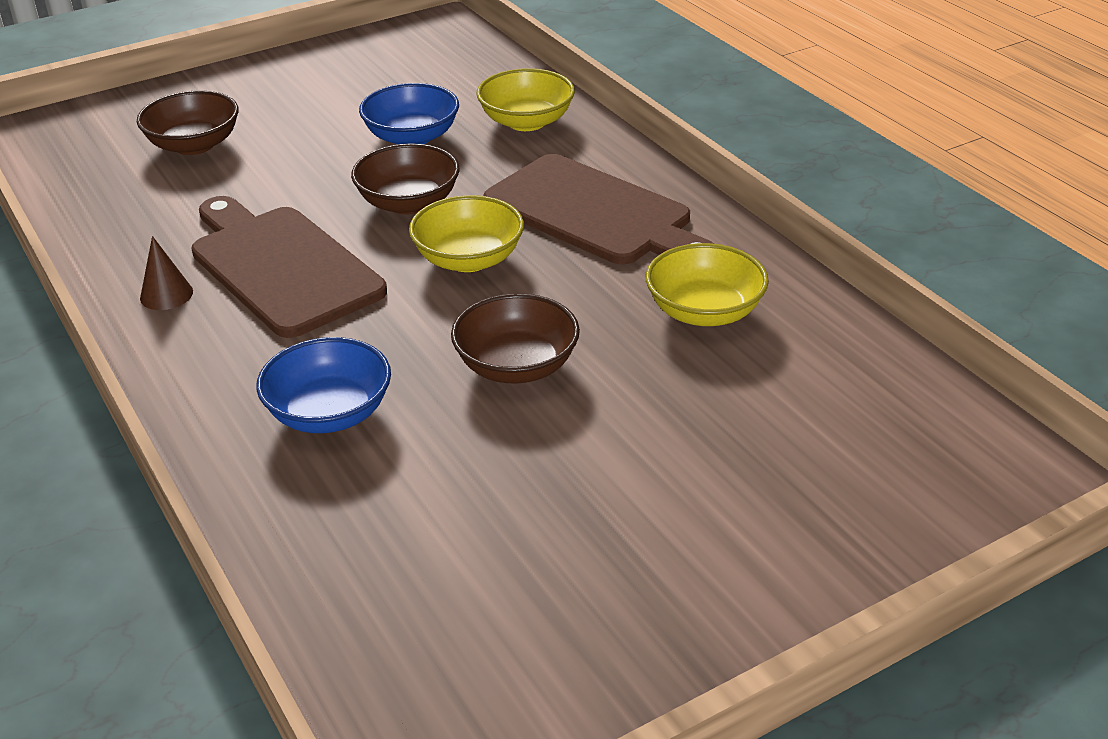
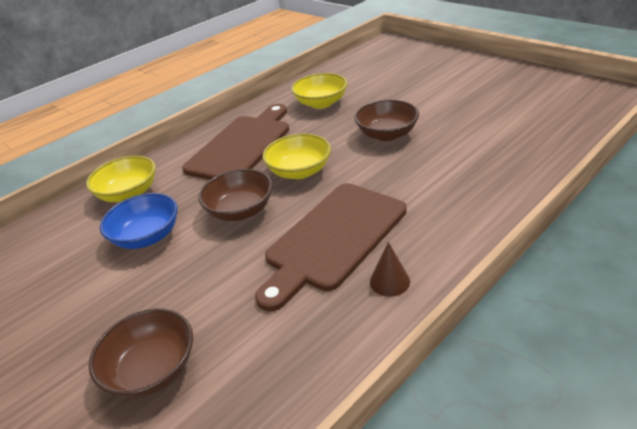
camera: 100 degrees left, 0 degrees up
(329, 413) = (459, 173): blue bowl -> none

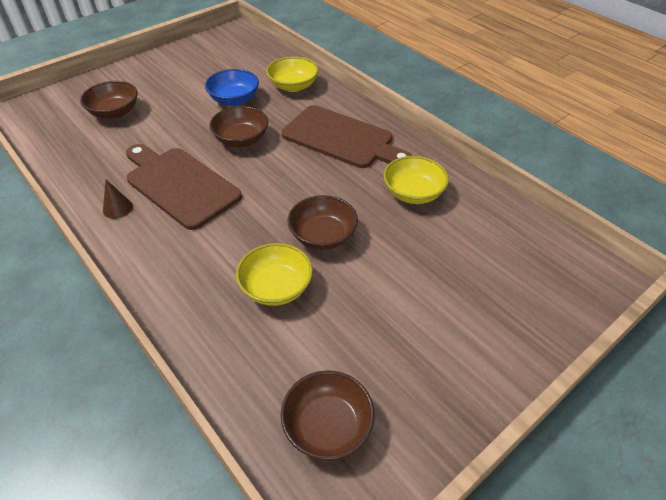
camera: 90 degrees right, 10 degrees up
(299, 171) = (281, 172): yellow bowl -> yellow bowl (276, 287)
(564, 106) = (327, 426): none -> brown bowl

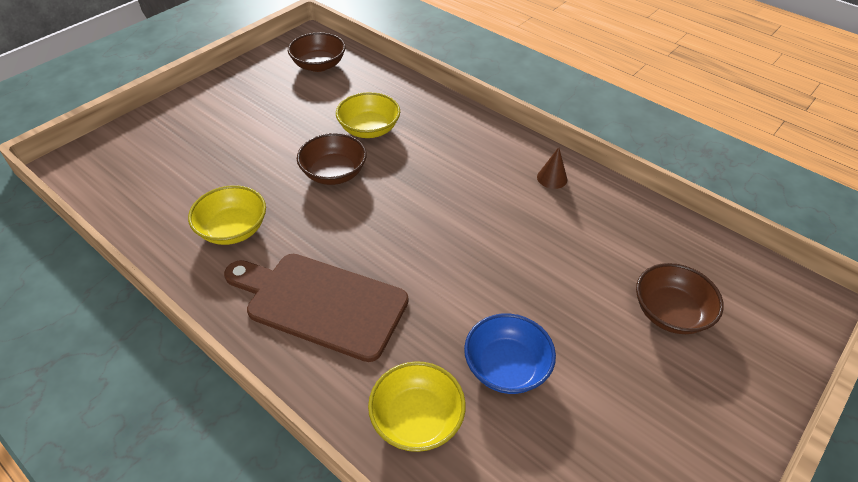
camera: 170 degrees right, 0 degrees up
(179, 185) = (504, 210): brown cutting board -> none
(241, 139) = (461, 284): brown bowl -> none

